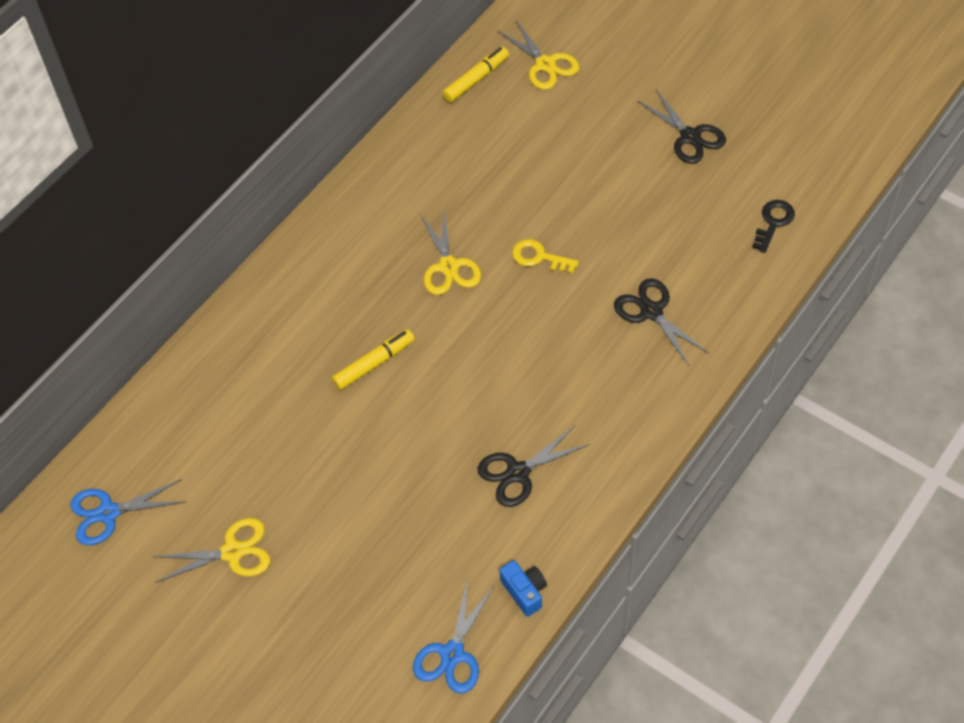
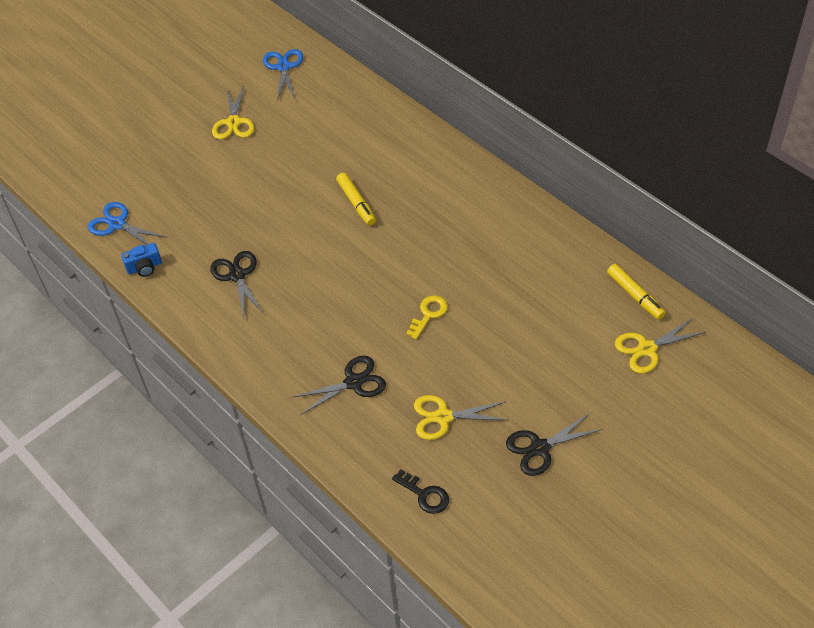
camera: 100 degrees right, 5 degrees down
(448, 266) = (434, 255): yellow scissors -> yellow scissors (443, 417)

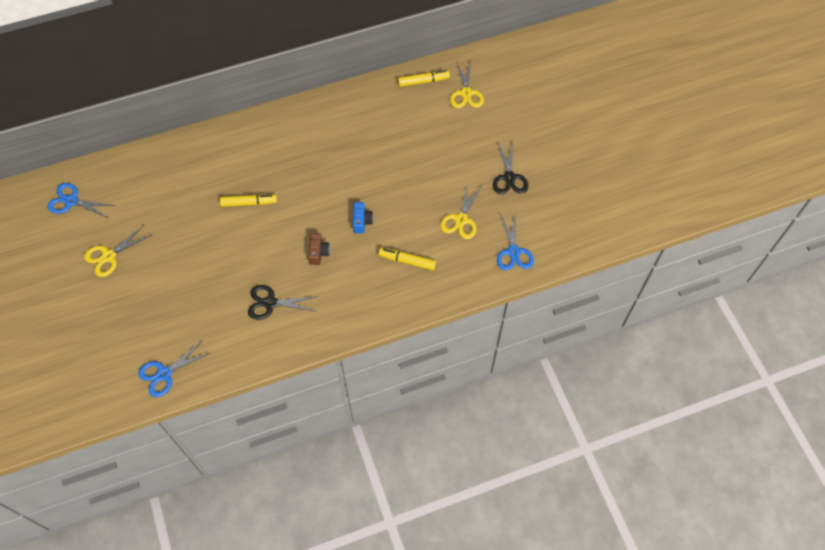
camera: 70 degrees left, 10 degrees up
(144, 267) = (223, 365): blue camera -> blue camera (362, 221)
(233, 122) = (109, 256): yellow scissors -> yellow scissors turned 120 degrees clockwise
(322, 291) = (318, 252): none -> brown camera
(353, 382) = (407, 261): black scissors -> yellow marker
(424, 495) = (513, 252): black key -> blue scissors
(428, 314) = (375, 196): yellow key -> none

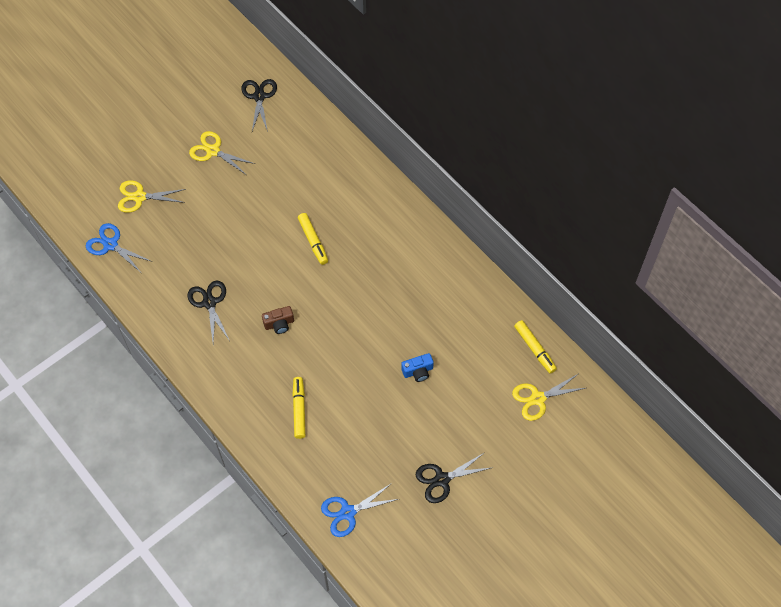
camera: 70 degrees right, 0 degrees up
(71, 201) = (259, 96): blue scissors -> black scissors
(362, 221) = (330, 350): blue camera -> blue camera (418, 371)
(461, 220) = (368, 446): yellow scissors -> yellow scissors (139, 197)

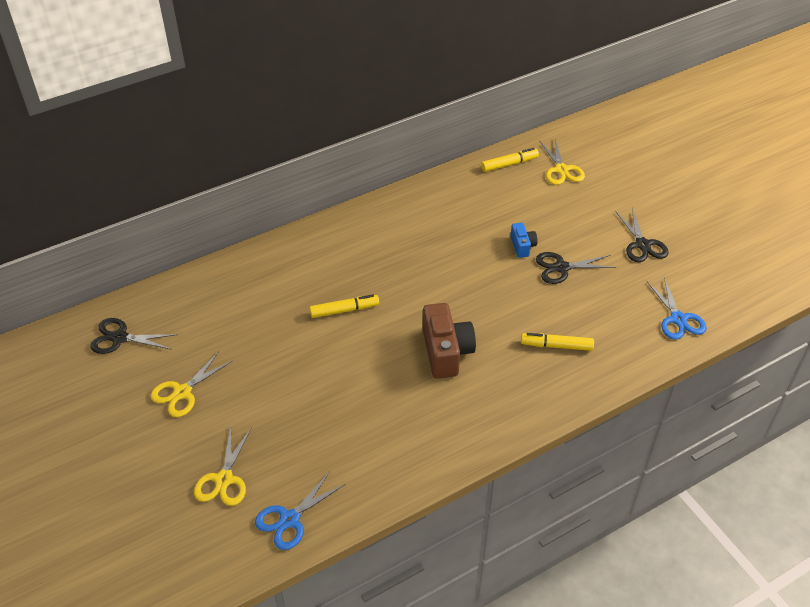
camera: 80 degrees left, 15 degrees down
(209, 303) = (404, 416): black scissors -> black scissors (561, 267)
(279, 324) = (446, 352): brown camera -> brown camera, size x1.89

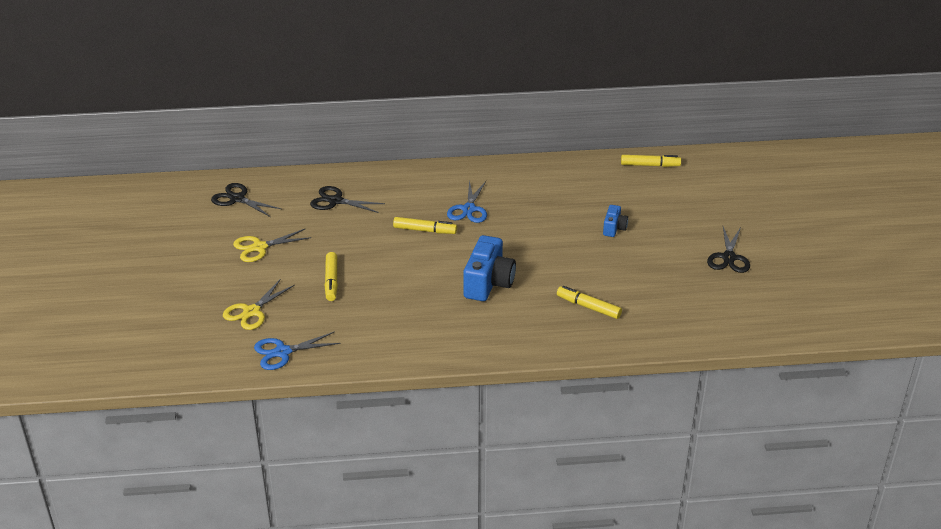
camera: 25 degrees right, 10 degrees down
(286, 407) = (331, 281): none -> yellow marker
(446, 352) = (488, 283): brown camera -> blue camera
(561, 170) = (696, 182): yellow scissors -> none
(561, 267) = (638, 253): black scissors -> black scissors (335, 201)
(678, 319) = (717, 321): blue scissors -> blue scissors (469, 209)

